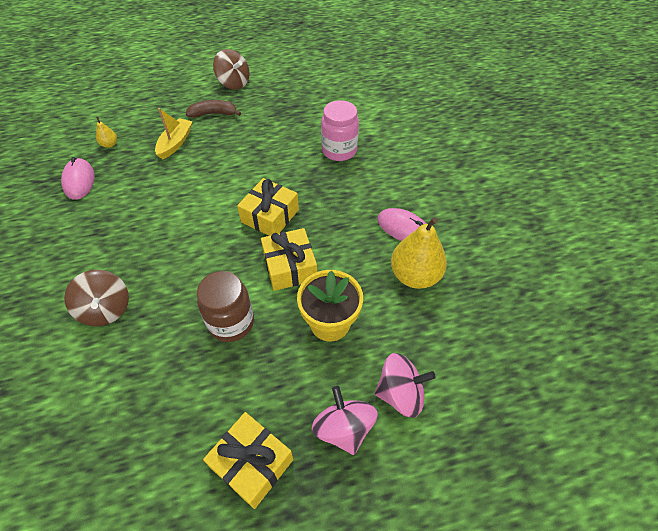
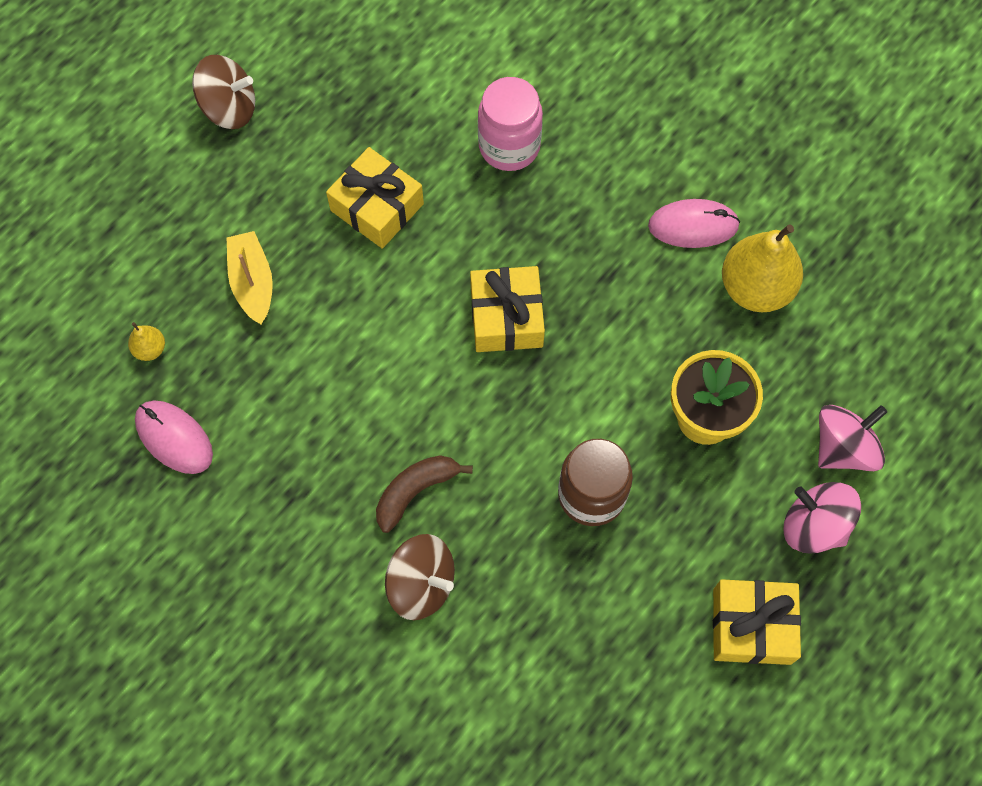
camera: 35 degrees left, 15 degrees up
(213, 114) = (257, 191): brown banana -> brown banana (415, 491)
(290, 267) = (597, 375): yellow gift -> yellow gift (377, 207)

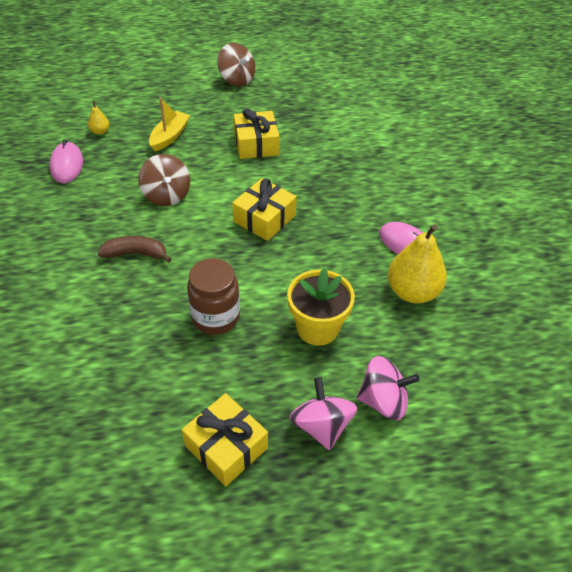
camera: 40 degrees right, 20 degrees down
(421, 584) = (89, 291): brown spinning top -> brown spinning top (166, 195)
(509, 146) = (345, 159): pink jar -> none

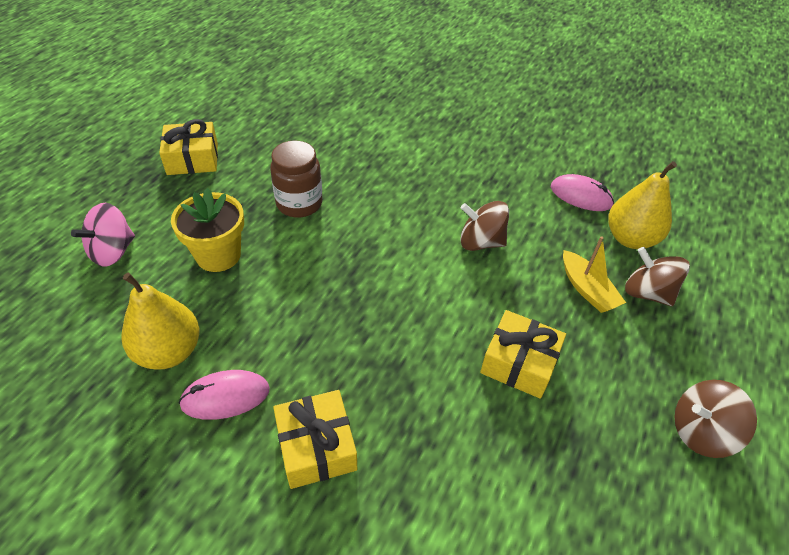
camera: 125 degrees right, 0 degrees up
(100, 131) = (630, 238): yellow pear -> yellow pear, size x2.23
(135, 254) = (416, 191): brown banana -> none
(150, 114) = (647, 293): none -> brown spinning top
(264, 218) = (382, 296): yellow gift -> yellow gift (316, 447)
(321, 426) = (144, 207): pink spinning top -> none

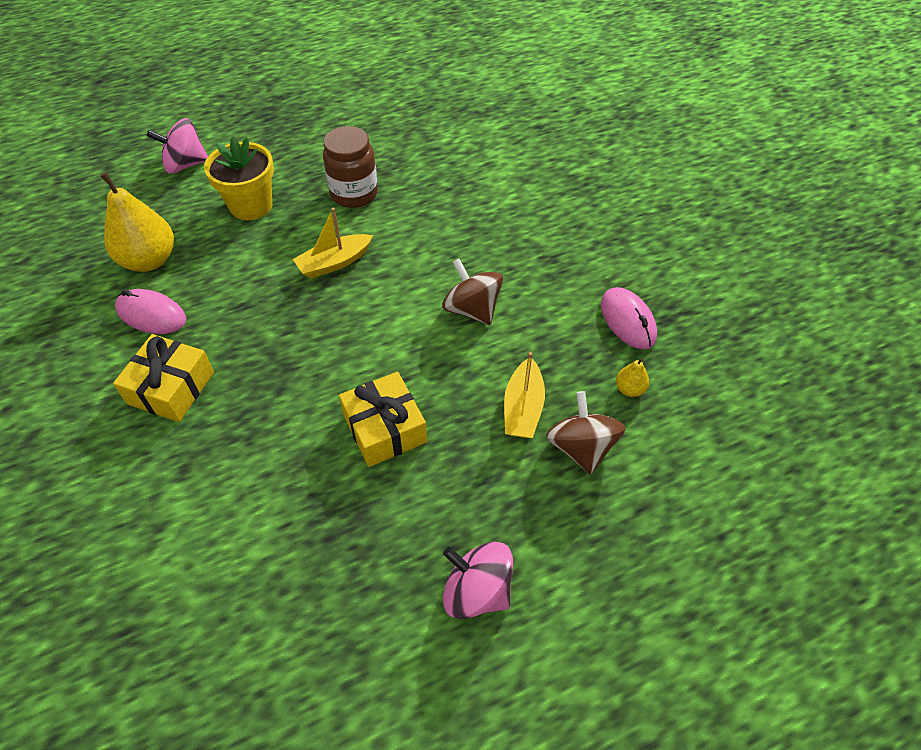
camera: 40 degrees right, 5 degrees up
(193, 159) = (312, 115): yellow gift -> none
(342, 263) = (334, 263): none -> yellow boat
(630, 238) = (629, 389): yellow pear -> yellow pear, size x0.45
(700, 431) = (477, 591): brown spinning top -> pink spinning top

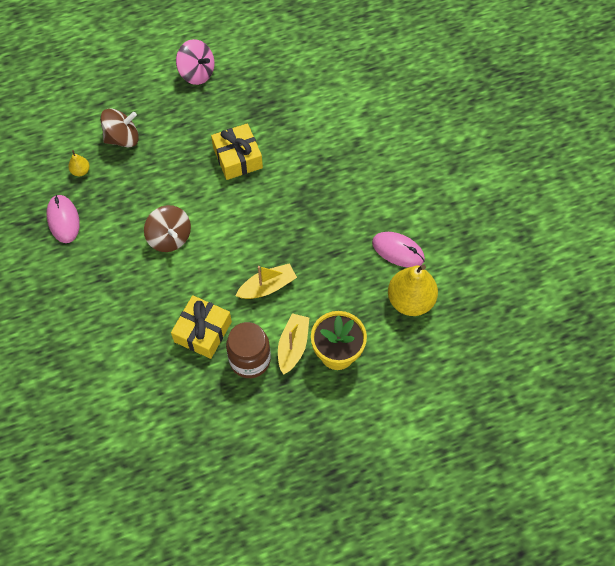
camera: 175 degrees left, 10 degrees up
(171, 388) = (373, 194): yellow gift -> yellow gift (203, 331)
(185, 164) = (402, 410): pink spinning top -> none
(523, 408) = (151, 164): yellow boat -> yellow boat (293, 346)
(581, 447) = (122, 138): brown spinning top -> brown spinning top turned 105 degrees counterclockwise

